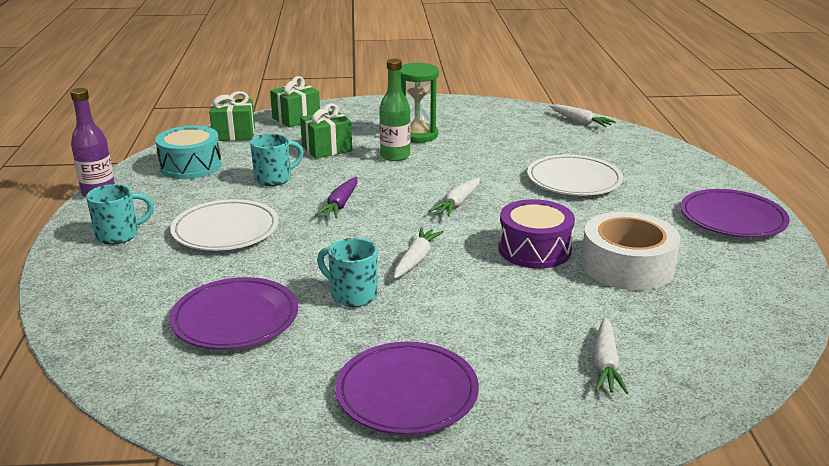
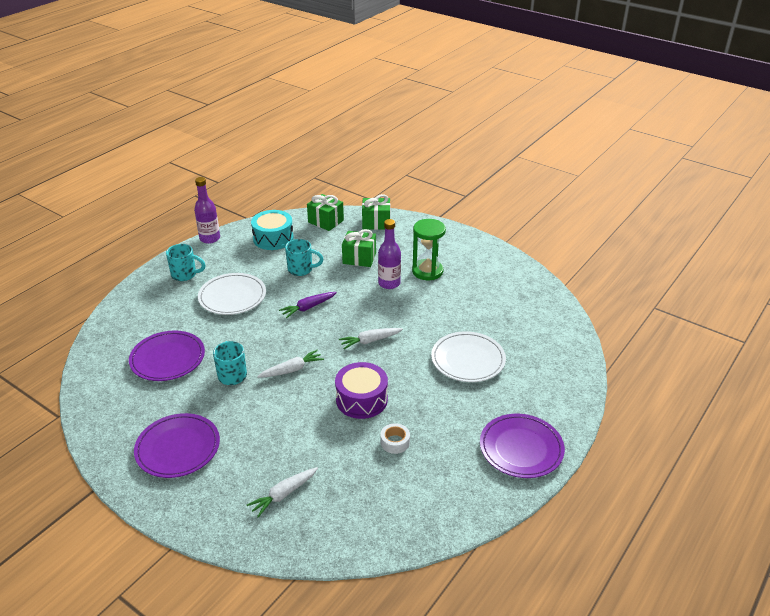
camera: 40 degrees right, 10 degrees up
(395, 156) = (389, 283): green bottle -> purple bottle
(580, 122) = (555, 310): white carrot -> none
(627, 265) = (395, 442): white tape -> white tape, size x0.44

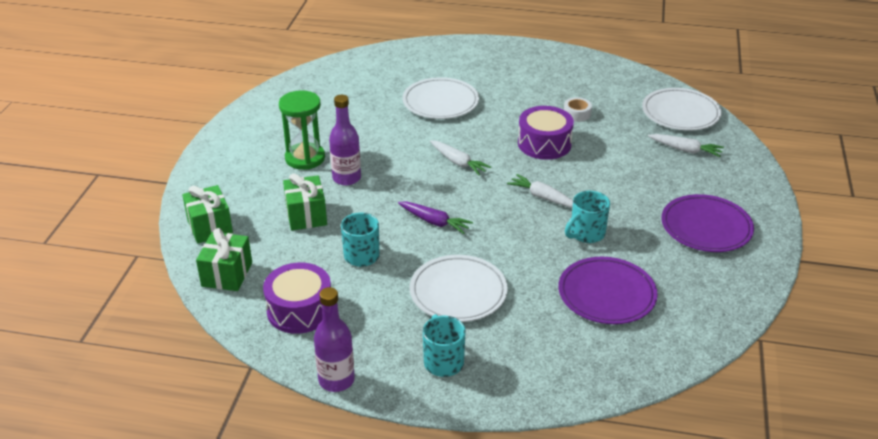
camera: 115 degrees left, 0 degrees up
(273, 238) = (299, 310): turquoise drum -> purple drum
(345, 527) = (680, 113): none -> white plate
(521, 448) = (527, 59): purple plate -> none

